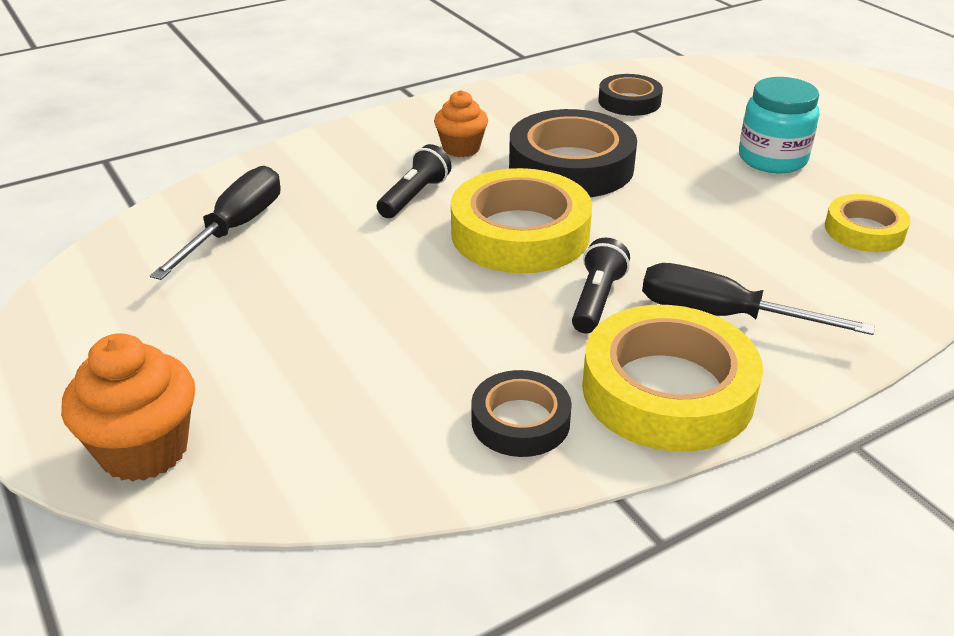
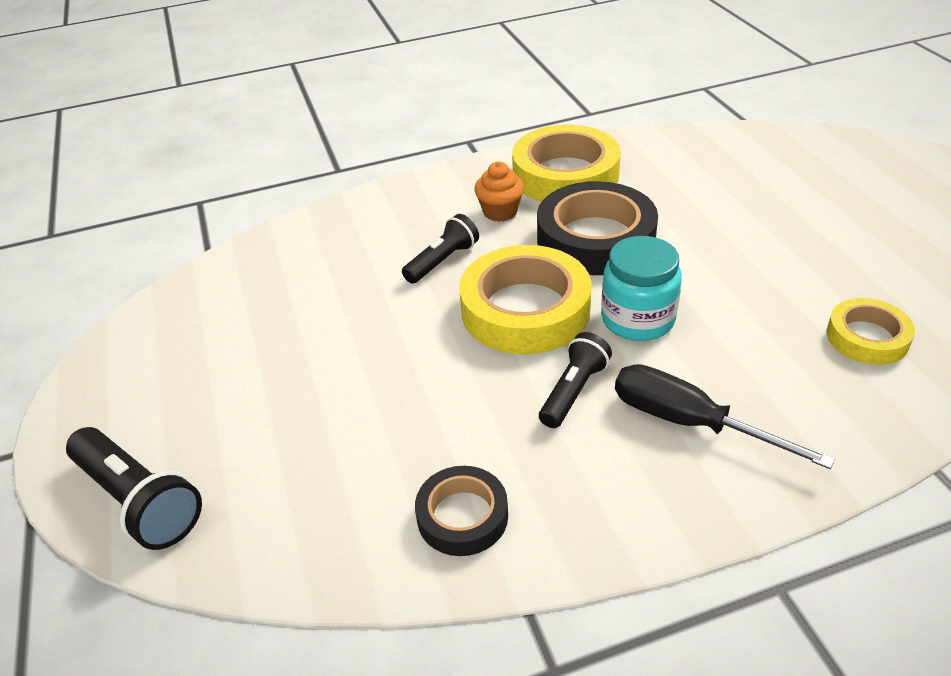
camera: 15 degrees right, 5 degrees up
(144, 450) = (139, 501): orange cupcake -> black flashlight
(235, 228) = (280, 282): black screwdriver -> none
(629, 101) = (673, 170): black tape -> none
(667, 390) = (610, 501): yellow tape -> yellow tape (565, 175)
(772, 159) = (796, 245): turquoise jar -> turquoise jar (637, 319)

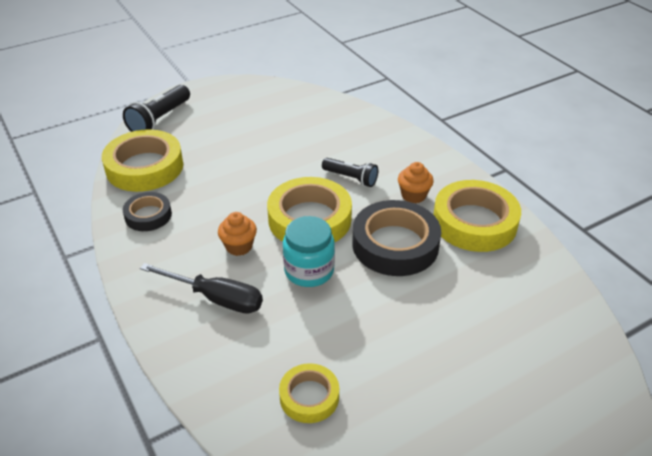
camera: 75 degrees right, 0 degrees up
(302, 525) = (144, 167): none -> yellow tape
(573, 391) = (239, 246): black flashlight -> orange cupcake
(690, 422) = (216, 298): black screwdriver -> black screwdriver turned 90 degrees clockwise

